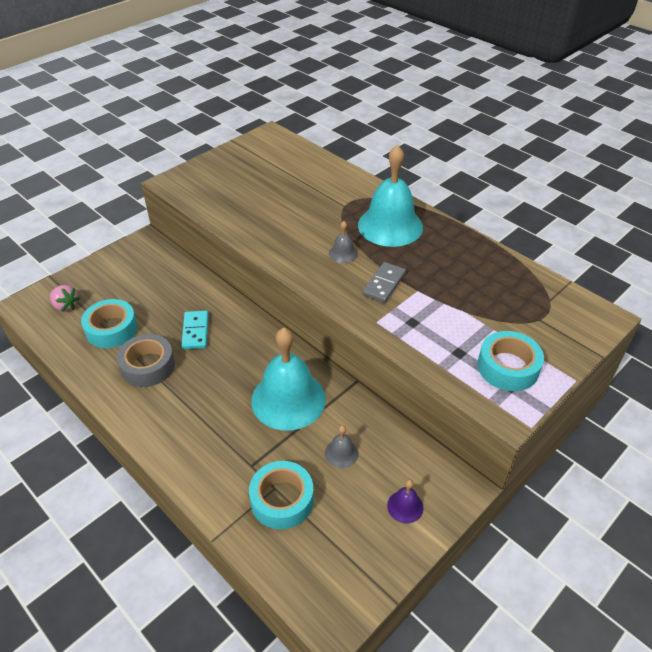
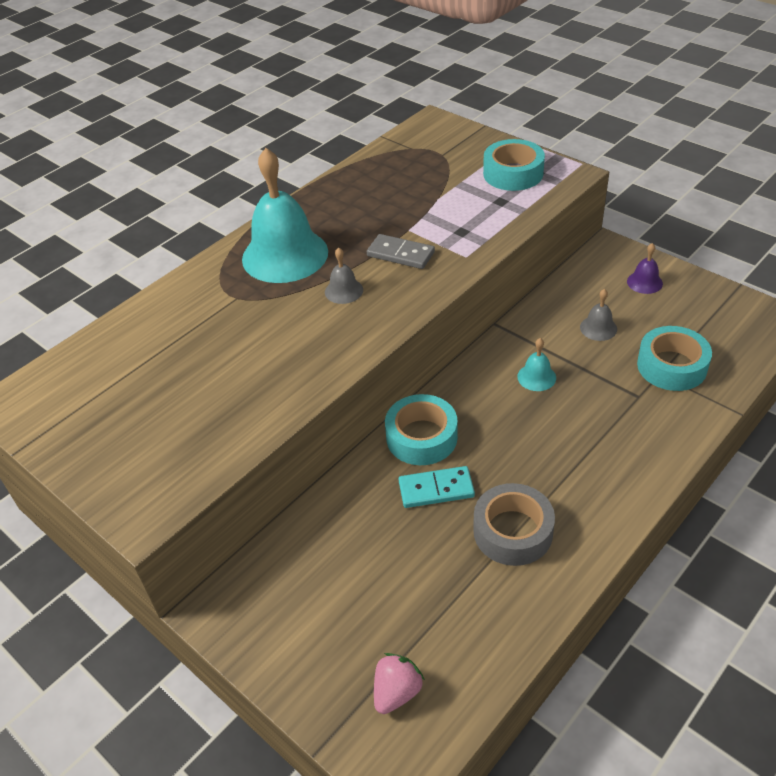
camera: 90 degrees left, 0 degrees up
(111, 329) = (445, 600): turquoise tape -> turquoise tape (421, 437)
(288, 399) = (536, 377): turquoise bell -> turquoise bell, size x0.43

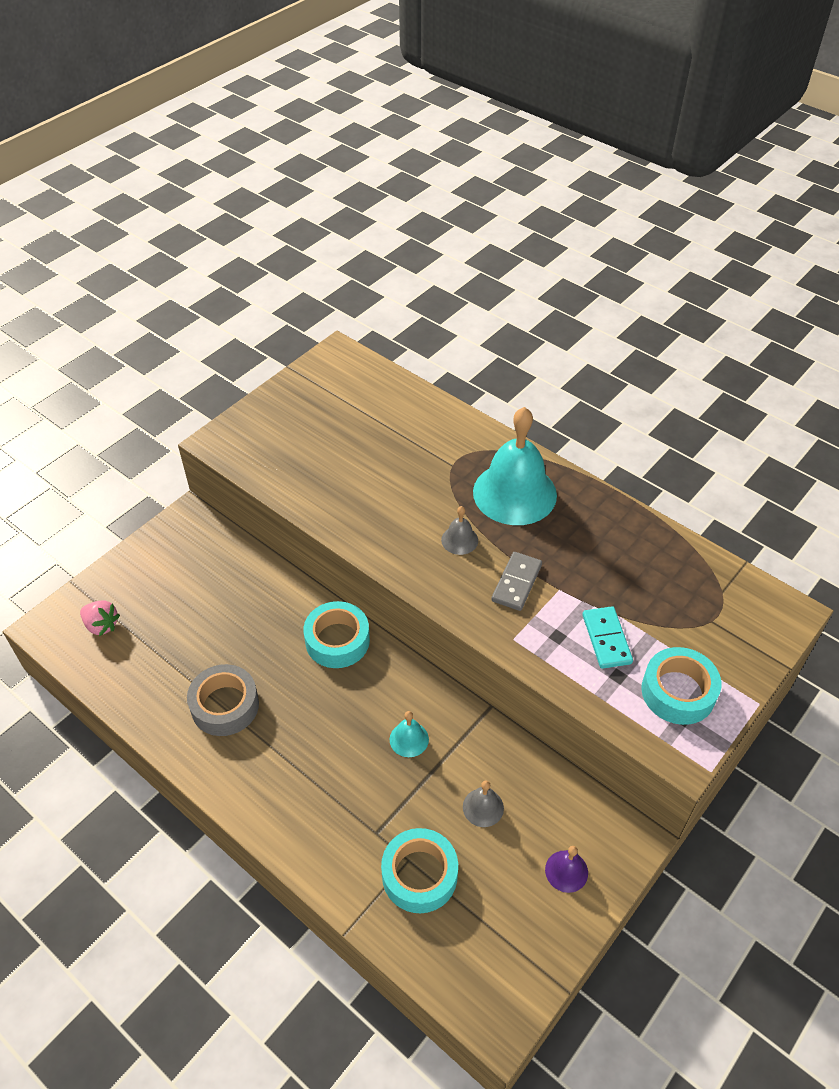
camera: 85 degrees right, 5 degrees up
(436, 489) = (277, 651): turquoise domino -> turquoise domino (606, 639)

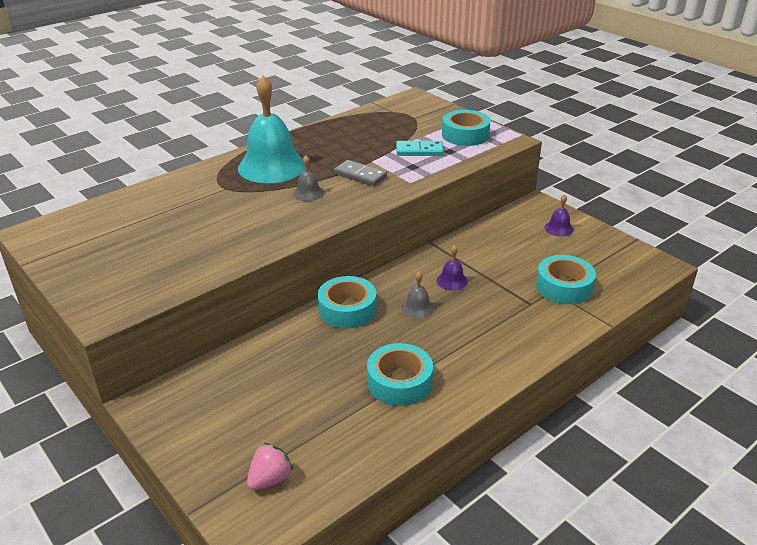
camera: 80 degrees left, 15 degrees down
(225, 705) = (399, 382): grey tape -> turquoise tape
(409, 739) = (452, 281): turquoise bell -> purple bell
(483, 807) = (512, 254): grey bell -> grey bell (417, 308)

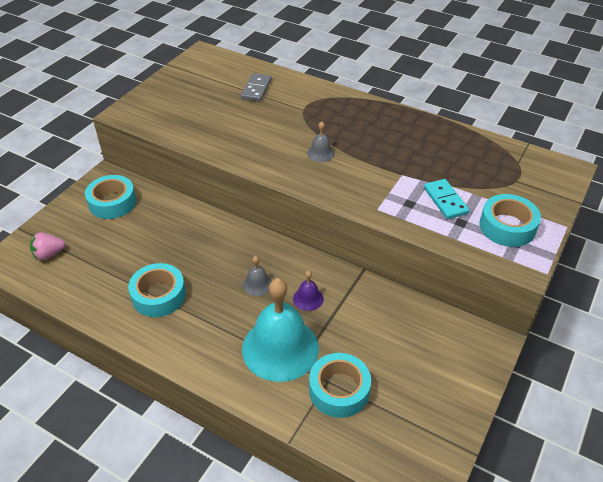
camera: 70 degrees right, 10 degrees up
(270, 479) = (49, 254): pink strawberry -> pink strawberry turned 135 degrees clockwise
(272, 166) = (353, 121): turquoise bell -> turquoise bell (280, 348)
(347, 309) = (238, 241): turquoise tape -> turquoise tape (112, 202)
(360, 175) = (370, 174): grey domino -> grey domino (256, 89)
(558, 228) = (450, 370): purple bell -> none

